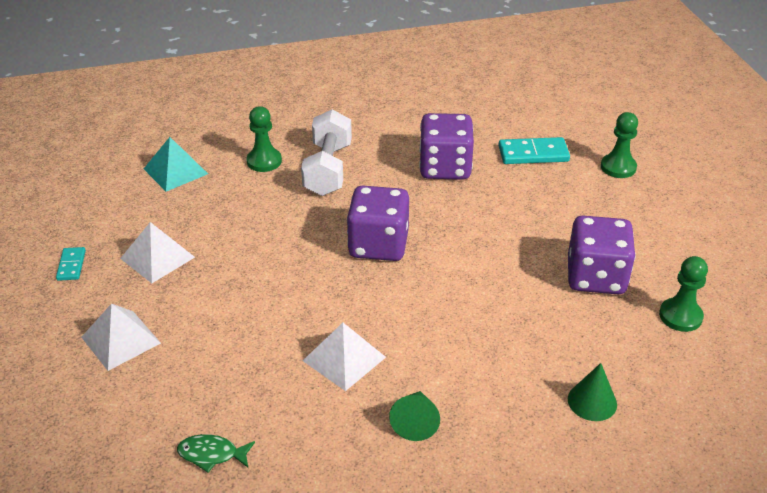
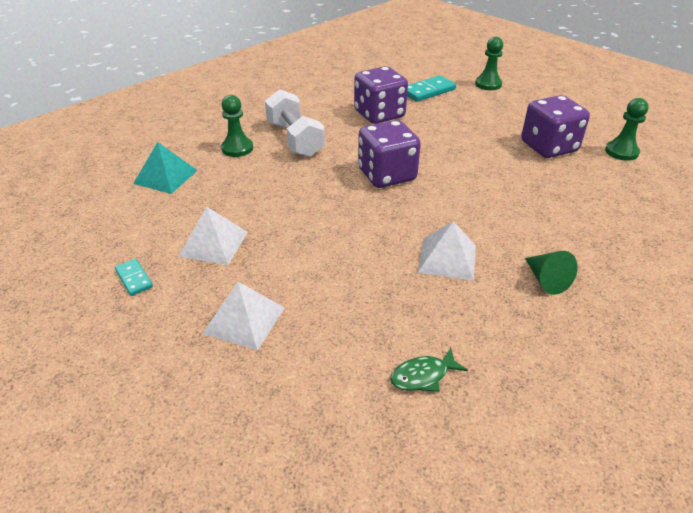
camera: 30 degrees left, 0 degrees up
(592, 401) = (635, 219): green cone -> none

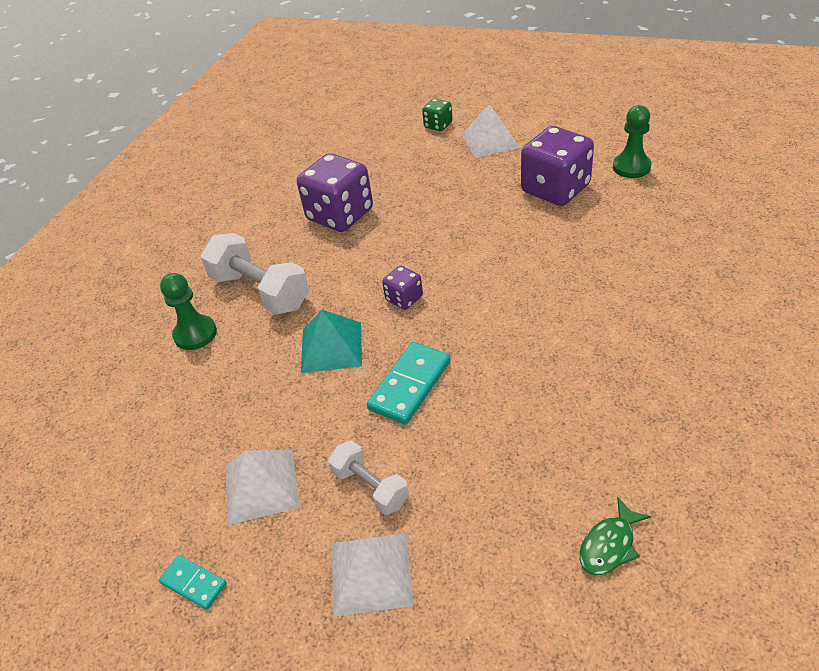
camera: 20 degrees left, 5 degrees up
(165, 176) = (128, 415): turquoise pyramid -> turquoise pyramid (331, 347)
(281, 272) = (370, 487): none -> white dumbbell
(387, 175) = (404, 298): purple dice -> purple dice, size x0.49
(428, 91) = (376, 159): turquoise domino -> turquoise domino (410, 385)
(447, 258) = (541, 383): white pyramid -> white pyramid (490, 141)
(488, 84) = (438, 125): green pawn -> green dice
(546, 280) = (655, 365): green cone -> none

